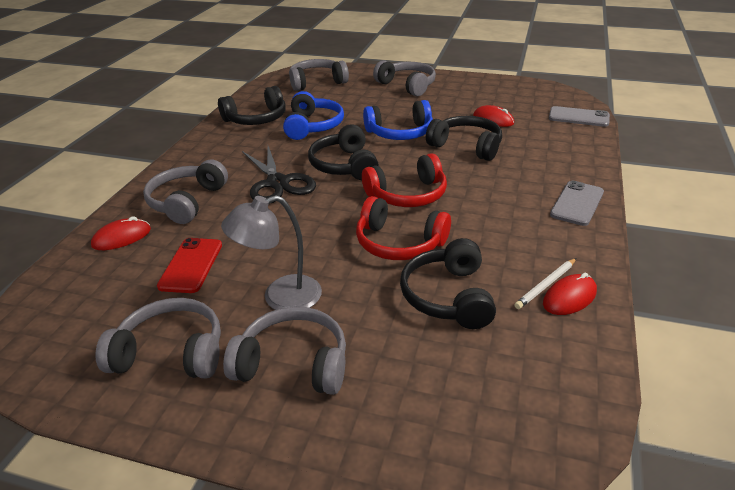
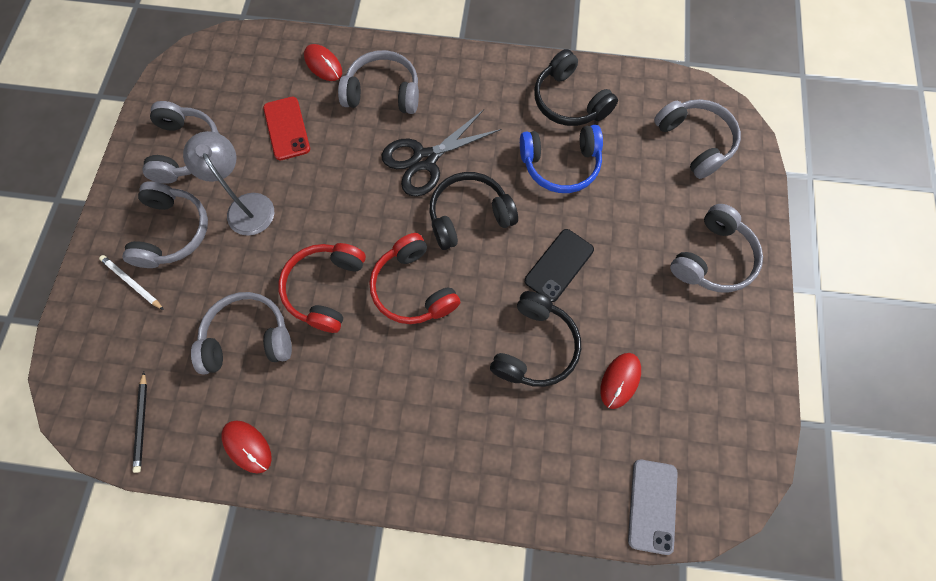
camera: 80 degrees right, 35 degrees up
(191, 265) = (286, 128): red phone -> red phone turned 75 degrees clockwise
(400, 133) = (559, 265): blue headphones -> black phone
(448, 296) = (248, 338): black headphones -> grey headphones
(546, 285) = (265, 426): white pencil -> white pencil (132, 283)
(554, 387) = (142, 423): none -> black pencil
(577, 203) = (411, 474): grey phone -> none

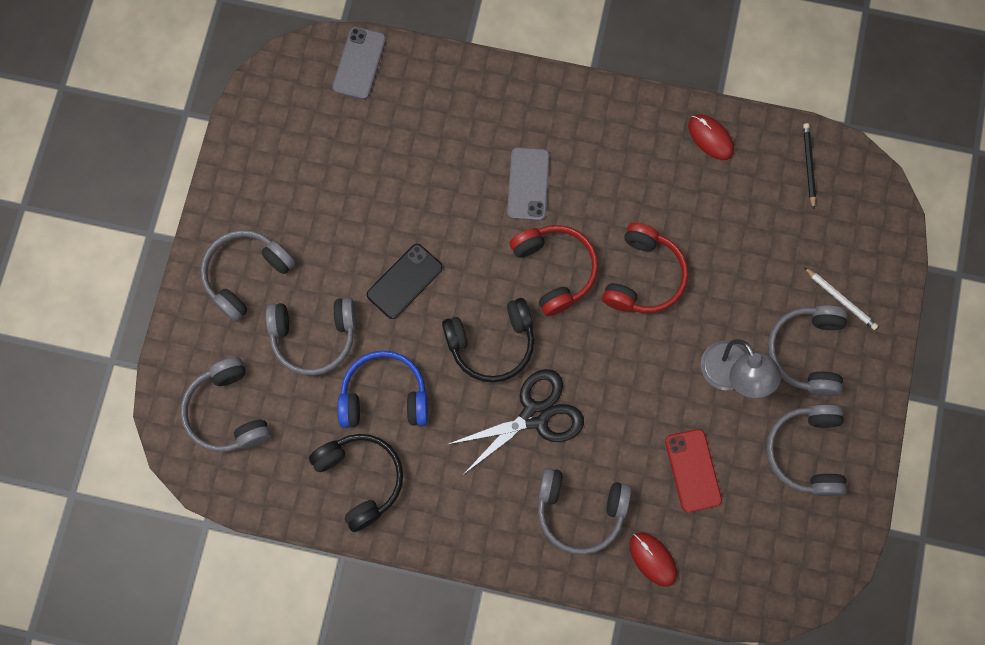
camera: 175 degrees left, 5 degrees up
(248, 338) = (717, 234): grey headphones -> grey headphones (314, 337)
(446, 375) = (528, 184): none -> grey phone
(535, 347) = (440, 202): black headphones -> none
(620, 380) = (365, 165): red mouse -> none

